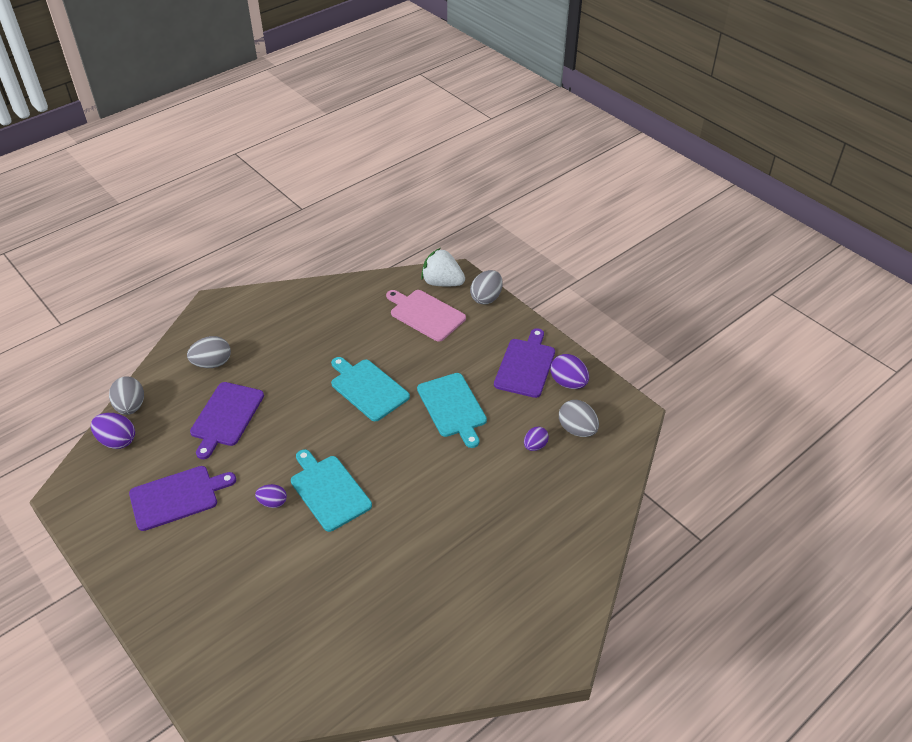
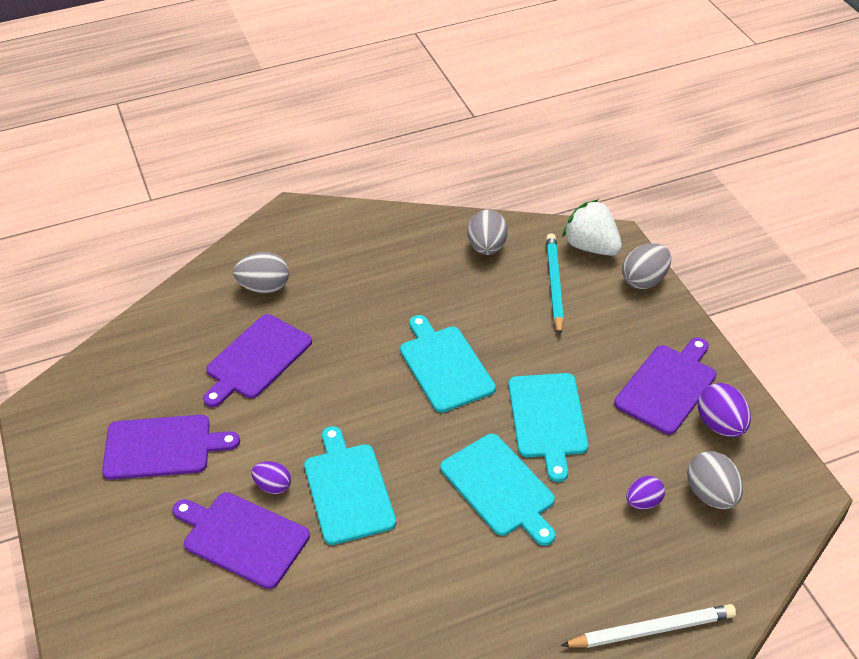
camera: 20 degrees right, 0 degrees up
(117, 441) = (119, 357): purple egg -> none
(130, 407) = (150, 319): grey egg -> grey egg (487, 247)
(263, 544) = (242, 538): none -> purple cutting board
(425, 314) = (554, 285): pink cutting board -> turquoise pencil
(436, 461) = (500, 487): none -> turquoise cutting board
(567, 526) = (652, 629): none -> white pencil

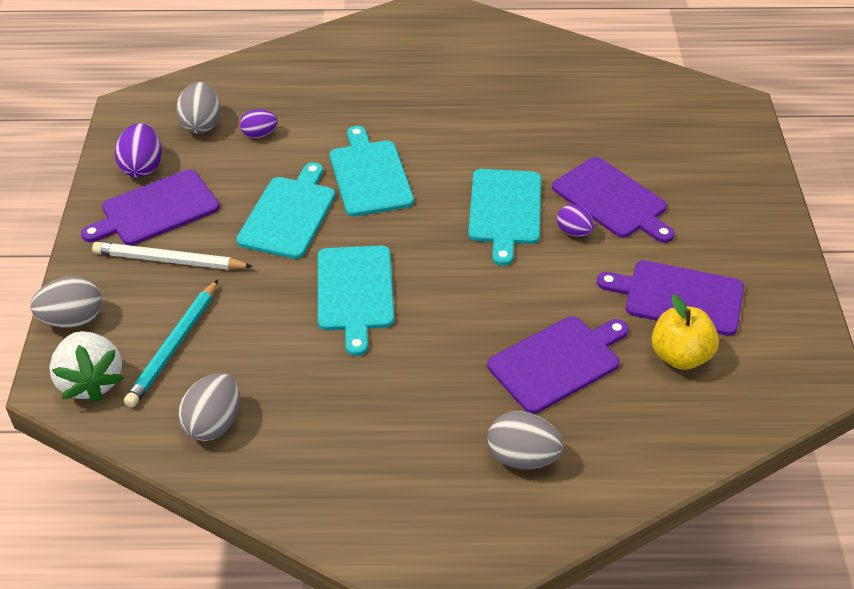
camera: 160 degrees left, 0 degrees up
(157, 393) = (680, 356): none -> yellow apple
(652, 629) = (320, 66): white pencil -> white pencil (169, 260)

